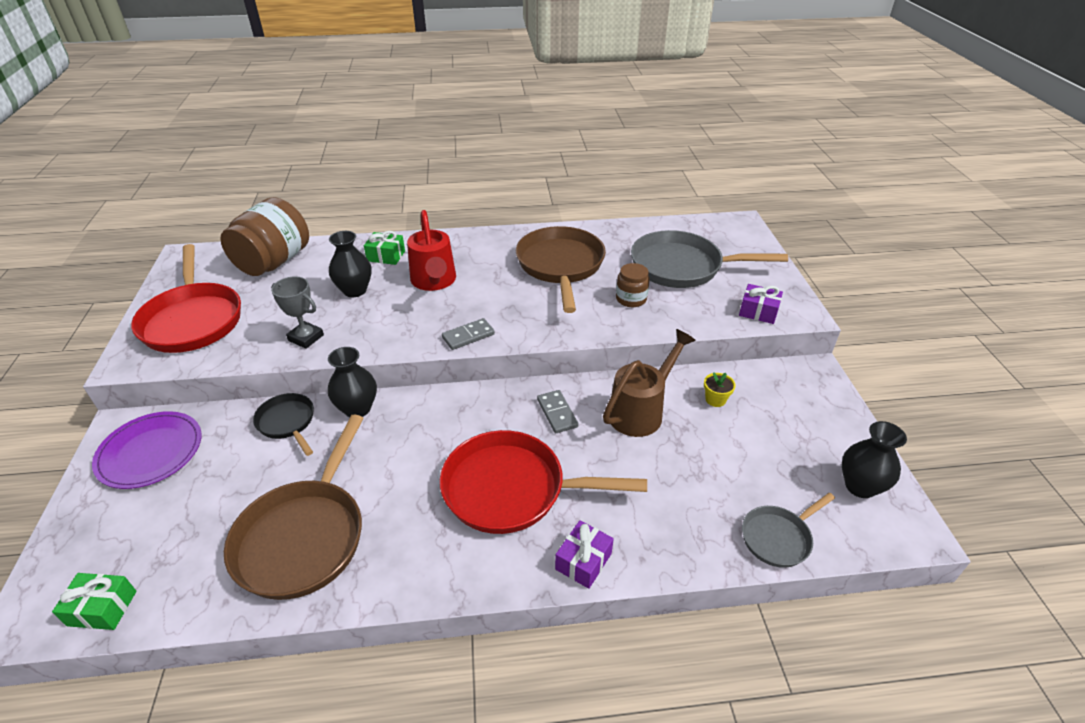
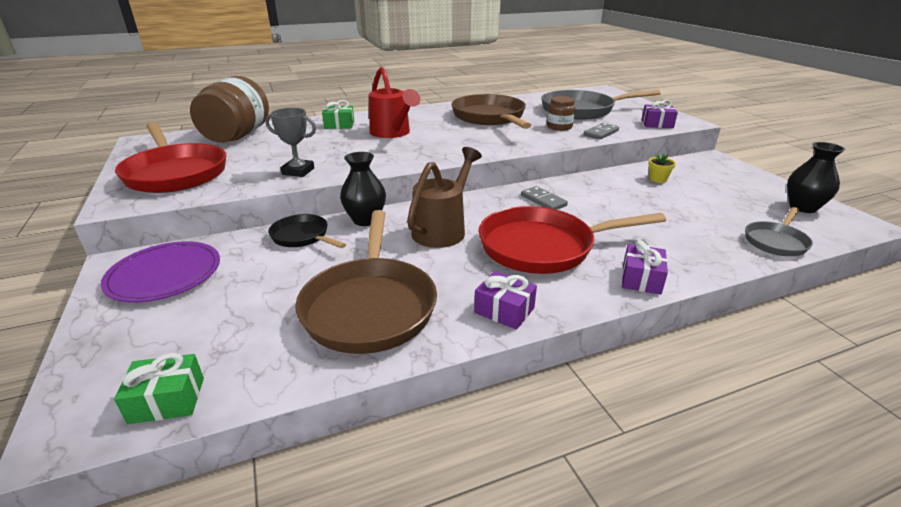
camera: 15 degrees left, 10 degrees down
(355, 290) = (325, 143): black vase -> none
(421, 572) = (504, 310): none -> purple gift
(468, 336) = (446, 156): grey domino -> grey domino (601, 133)
(641, 411) = (608, 191): brown watering can -> brown watering can (443, 229)

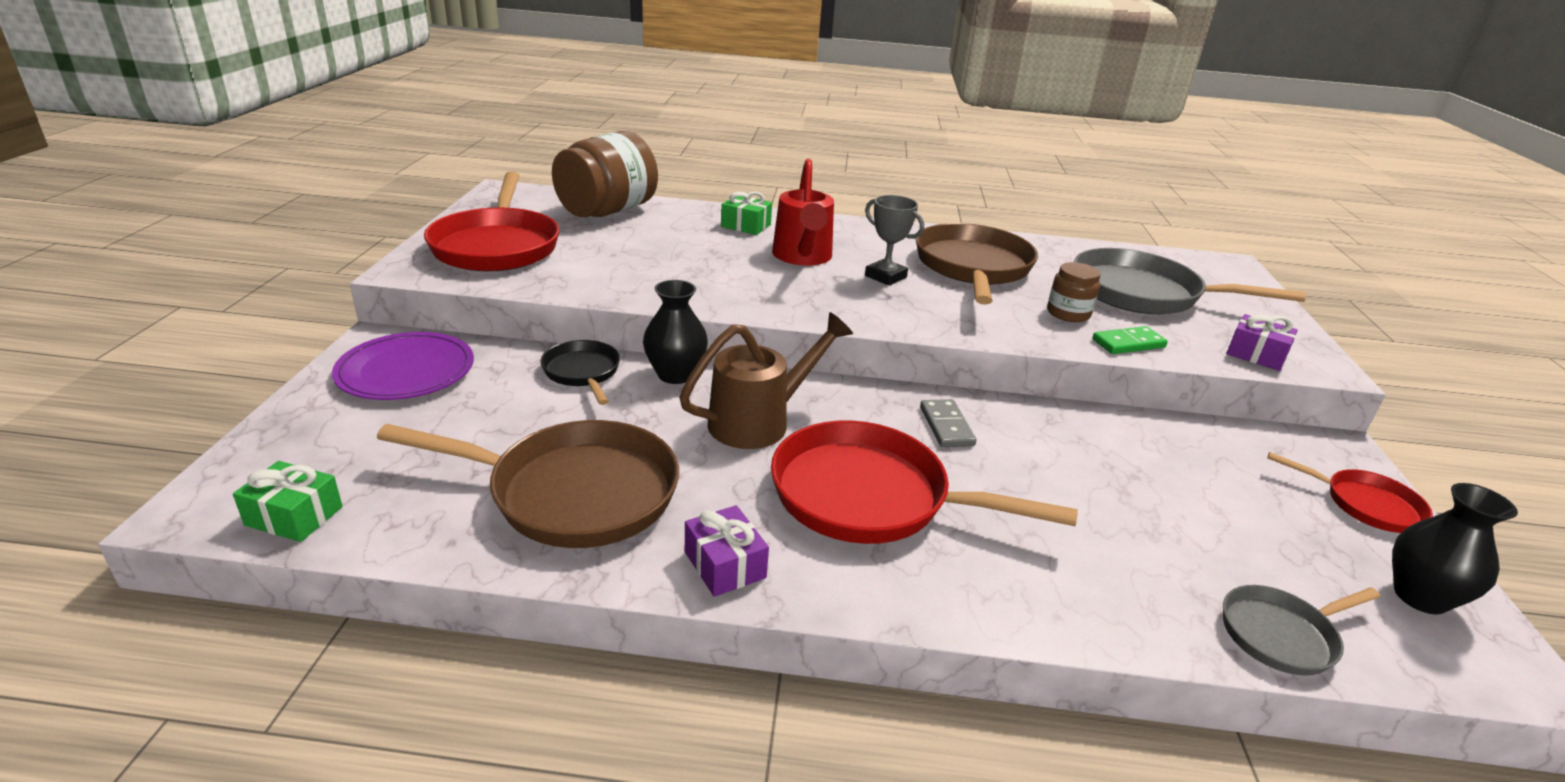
camera: 25 degrees right, 0 degrees up
(298, 171) = (629, 283): grey trophy -> grey trophy (885, 276)
(370, 306) = (574, 493): brown pan -> brown pan turned 105 degrees counterclockwise
(601, 133) = (1128, 343): grey domino -> green domino
(641, 279) = (966, 601): purple gift -> none
(658, 179) = (1182, 452): yellow flower pot -> none
(746, 178) = (1365, 505): none -> red pan

